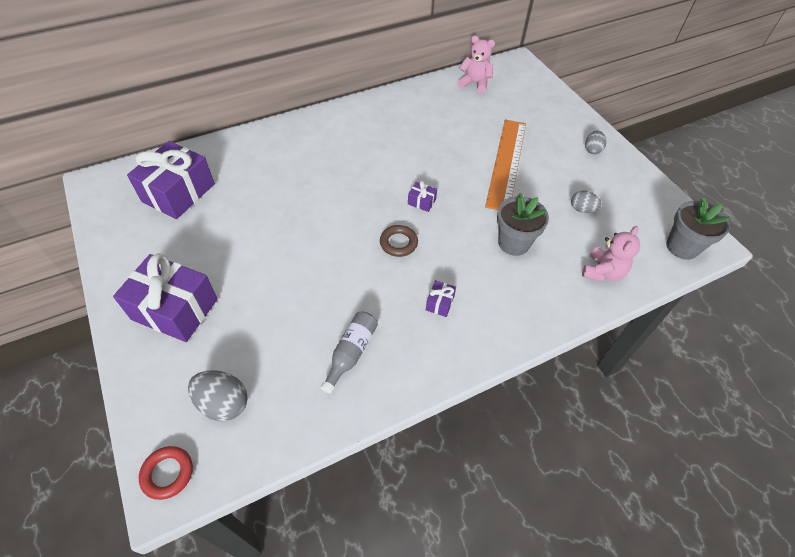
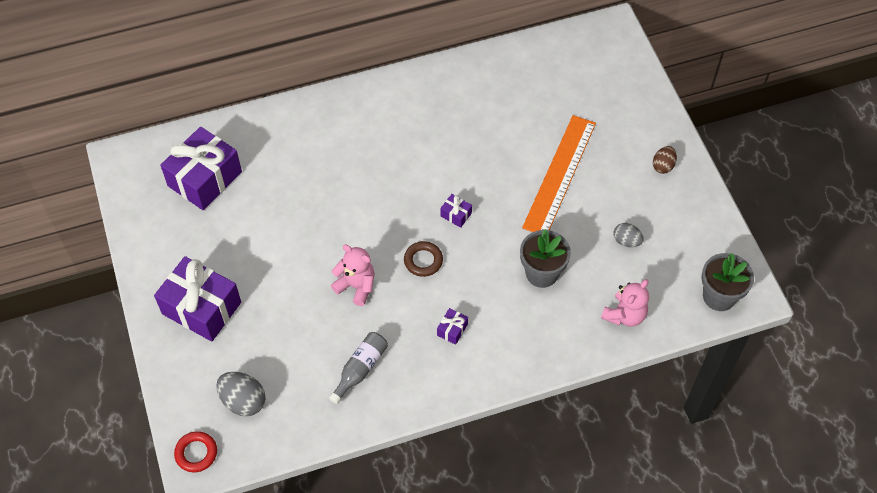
camera: 10 degrees right, 5 degrees up
(474, 84) = (550, 58): pink teddy bear -> pink teddy bear (356, 286)
(592, 150) = (663, 166): grey egg -> brown egg

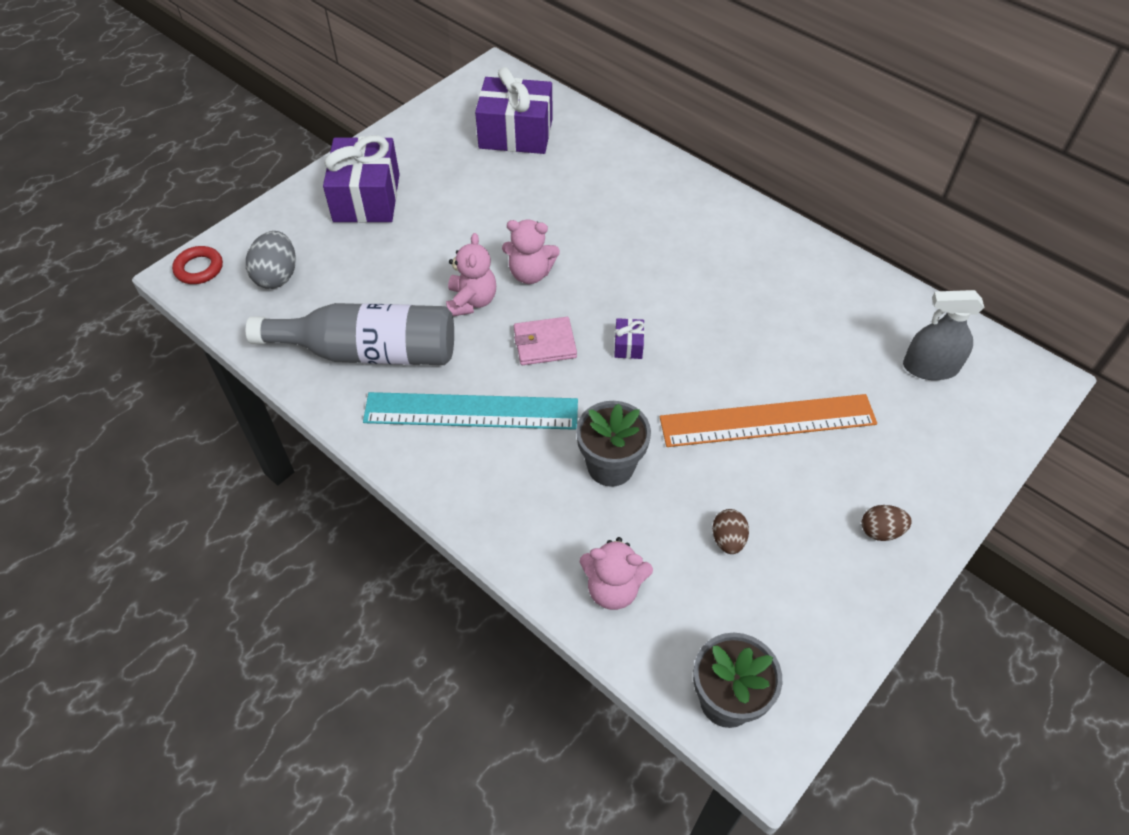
camera: 60 degrees right, 5 degrees down
(355, 239) = (530, 273): none -> pink teddy bear
(360, 369) = (369, 352): grey bottle -> grey bottle, size x1.95
(423, 261) = (545, 344): brown ring -> pink wallet
(452, 330) = (471, 411): purple gift -> turquoise ruler
(573, 72) = (930, 367): none -> grey spray bottle
(626, 241) = (728, 540): grey egg -> brown egg

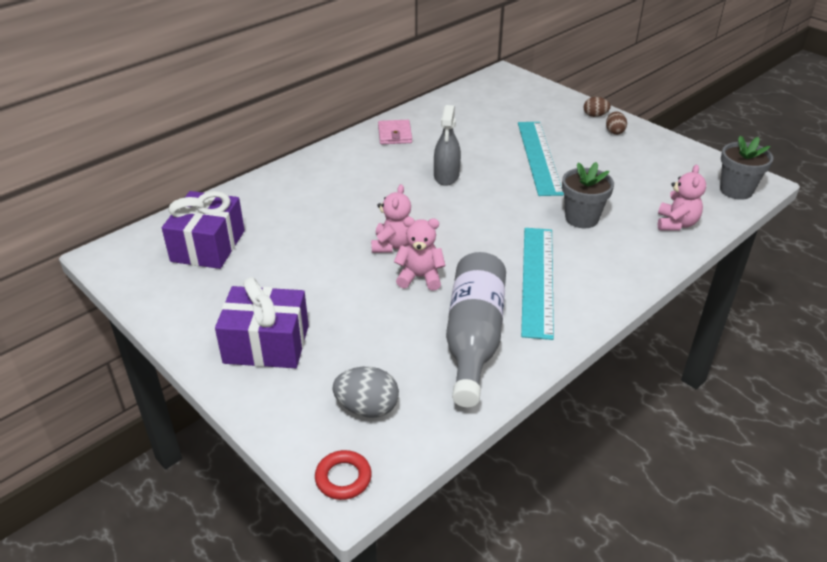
camera: 85 degrees left, 15 degrees down
(545, 344) = (469, 241): pink wallet -> pink wallet (395, 134)
(628, 345) = (473, 203): purple gift -> none
(728, 540) = (631, 180): brown egg -> brown egg (595, 115)
(767, 421) = (539, 157): orange ruler -> turquoise ruler
(930, 367) = (496, 101): grey spray bottle -> grey spray bottle (446, 176)

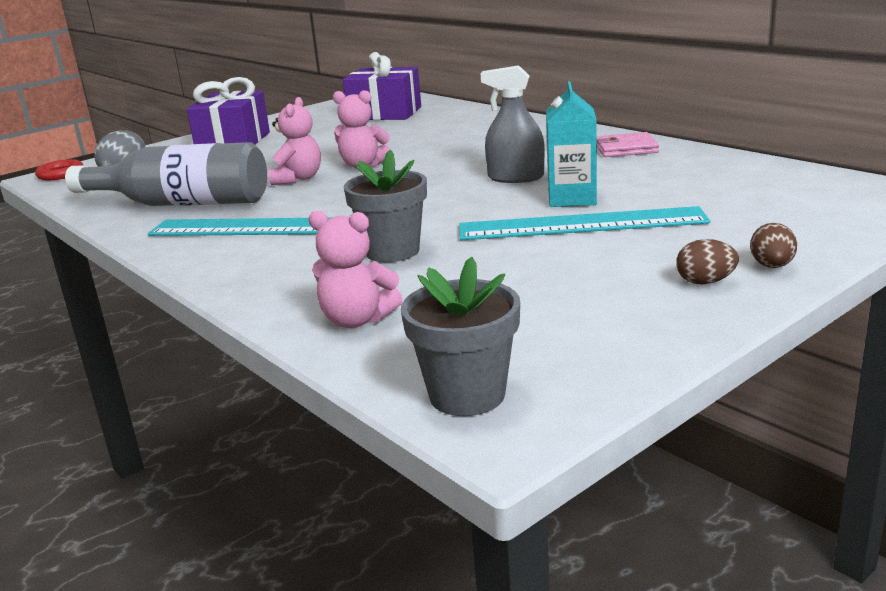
camera: 95 degrees right, 15 degrees down
(494, 158) = (572, 198): none -> turquoise carton

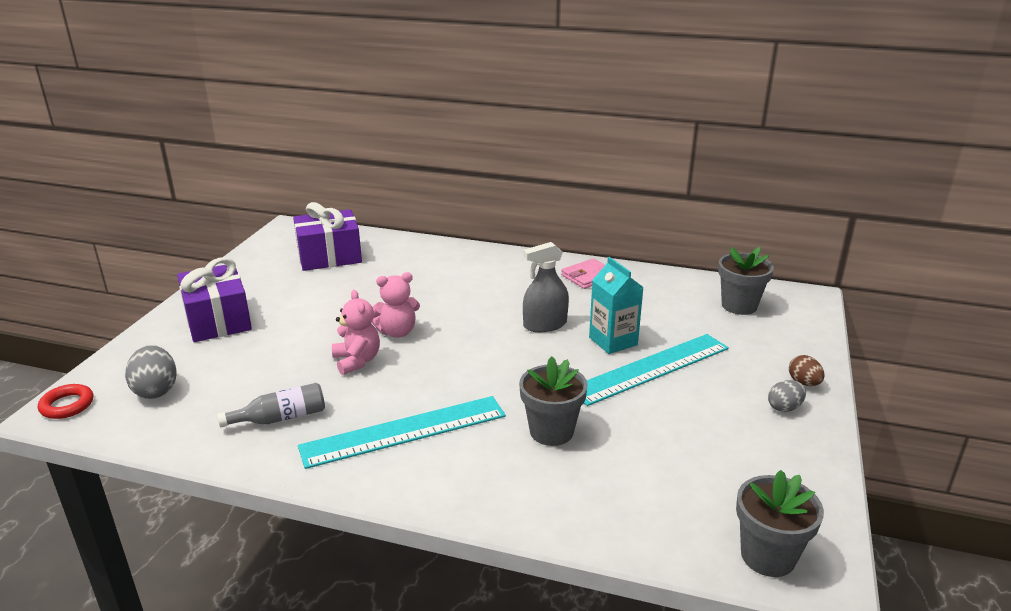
camera: 35 degrees left, 5 degrees up
(182, 203) = (281, 418): grey bottle -> grey bottle, size x0.51
(357, 320) = (615, 512): pink teddy bear -> none
(705, 282) = (784, 408): brown egg -> grey egg
(788, 191) = (739, 306): none -> grey flower pot

